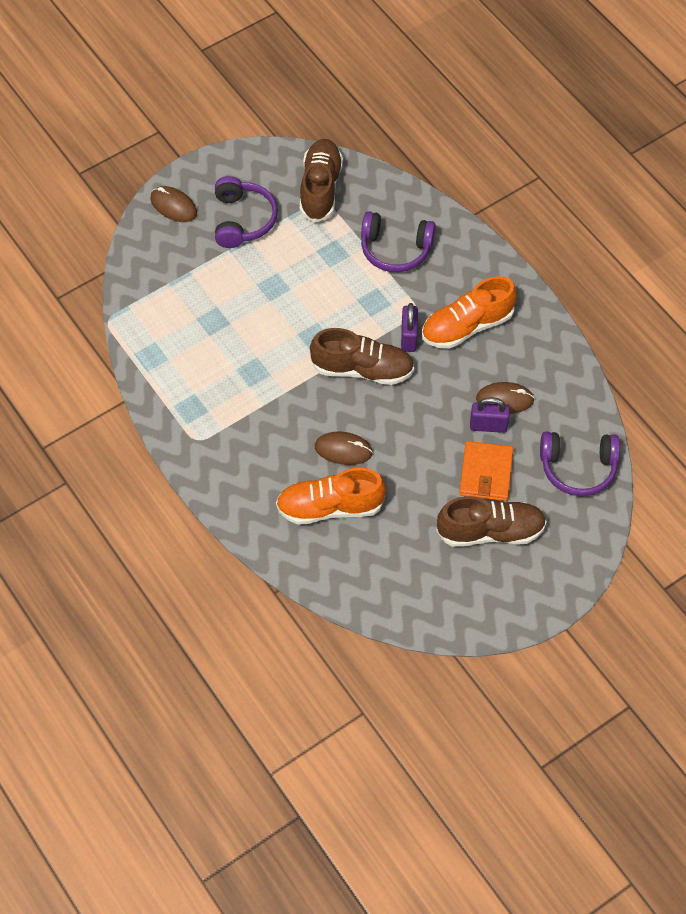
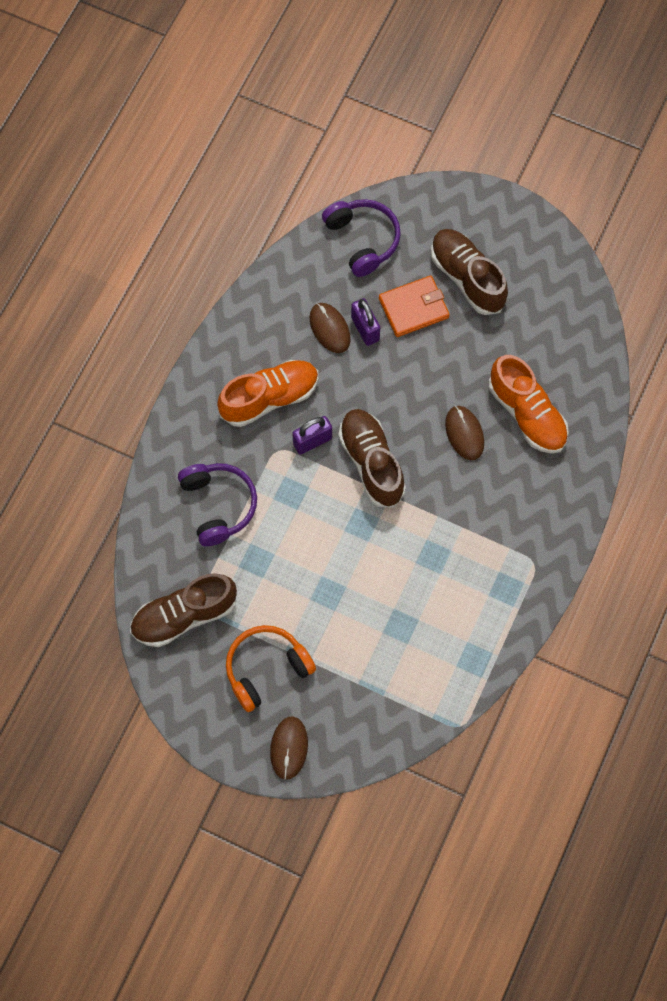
camera: 120 degrees left, 10 degrees up
(242, 220) = (266, 669): purple headphones -> orange headphones
(467, 326) = (270, 398): orange shoe -> orange shoe turned 60 degrees counterclockwise

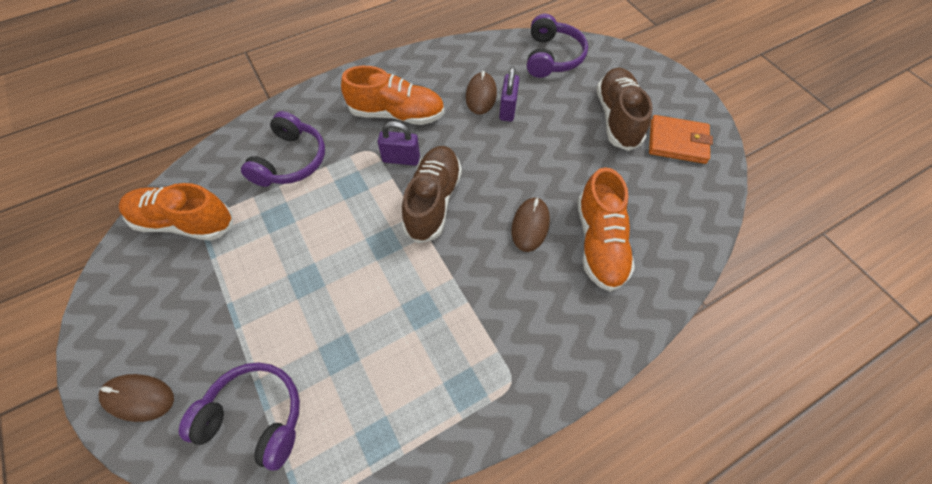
camera: 35 degrees right, 10 degrees down
(184, 616) = (184, 222): brown shoe -> orange shoe
(266, 669) = (196, 309): orange headphones -> none
(289, 748) = (138, 398): brown mouse -> brown mouse turned 60 degrees clockwise
(382, 703) = (255, 418): none -> purple headphones
(413, 308) = (557, 115): orange wallet -> orange wallet (677, 142)

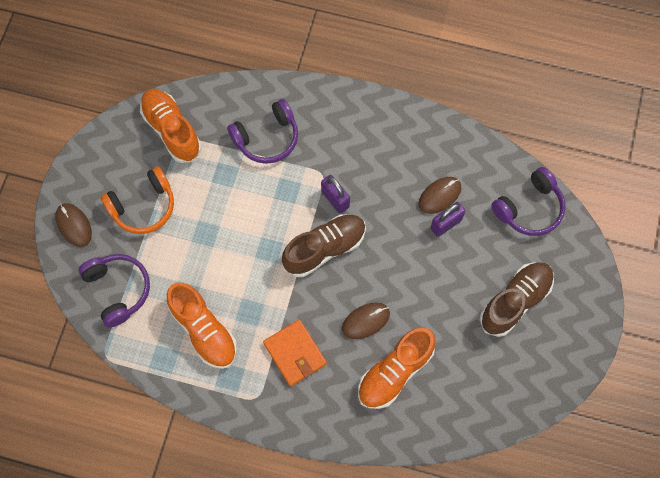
camera: 45 degrees right, 10 degrees up
(212, 310) = (143, 206): none -> orange headphones
(397, 114) = (367, 160): orange shoe -> orange shoe (204, 331)
(677, 142) = (534, 358): orange wallet -> orange wallet (295, 353)

